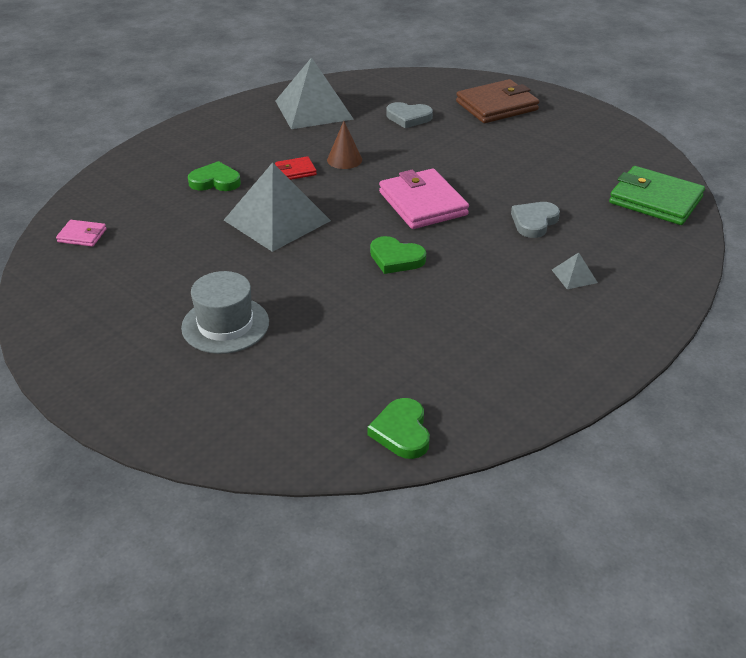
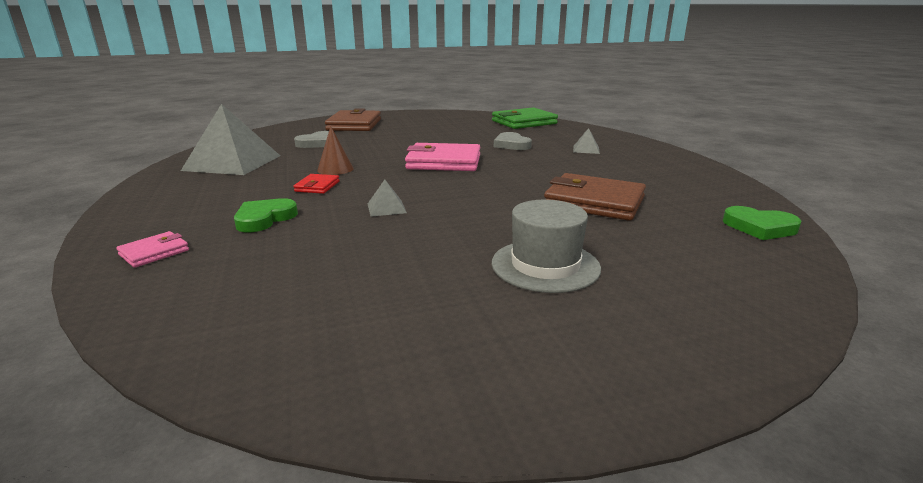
camera: 60 degrees left, 15 degrees down
(82, 235) = (224, 320): pink wallet -> pink wallet (154, 252)
(277, 220) = (386, 208): grey pyramid -> grey pyramid, size x0.41
(385, 319) = (594, 202): none -> brown wallet
(396, 258) = (509, 183): green heart -> none

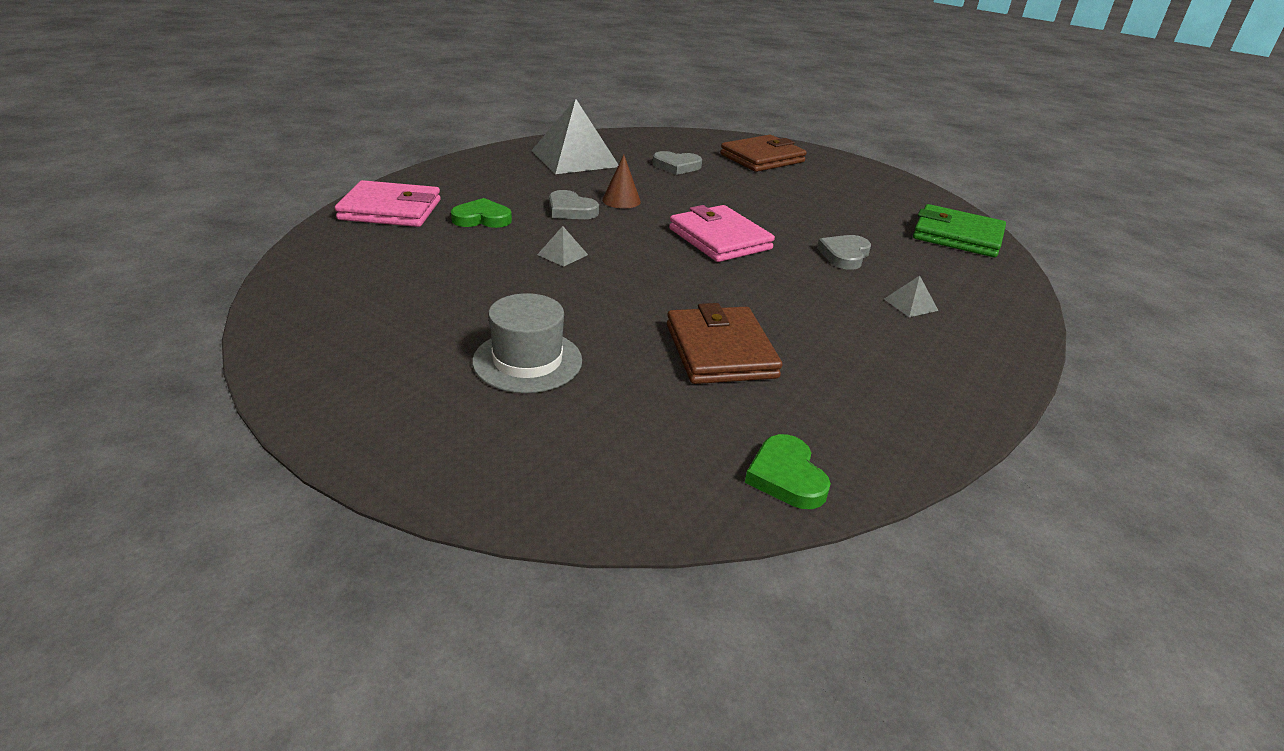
camera: 50 degrees right, 10 degrees up
(154, 252) = (390, 210): pink wallet -> pink wallet, size x2.06
(317, 186) = (570, 210): red wallet -> grey heart

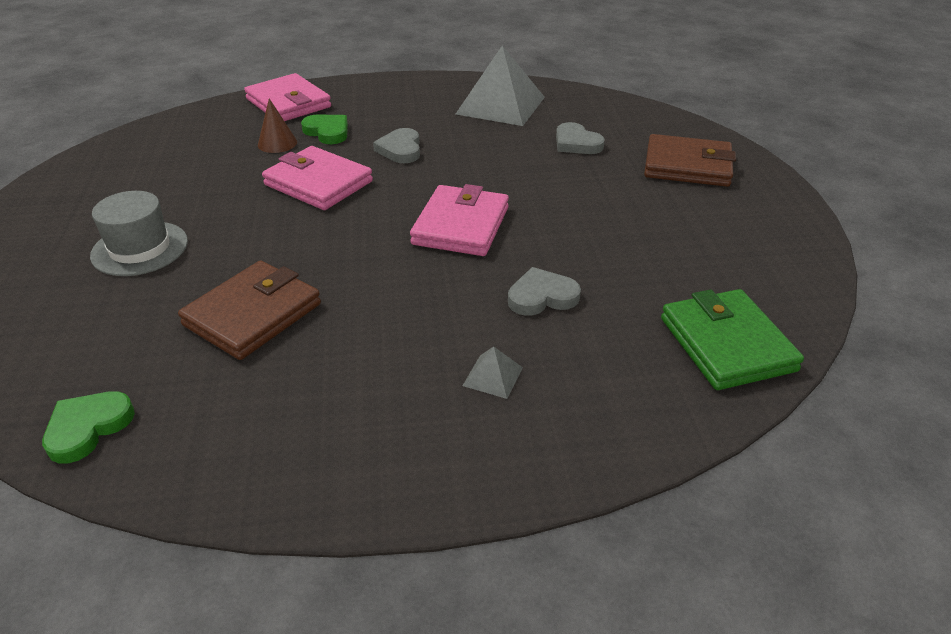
camera: 50 degrees right, 5 degrees up
(562, 254) = (318, 183): grey pyramid -> pink wallet
(621, 200) = (456, 157): brown cone -> brown cone (277, 143)

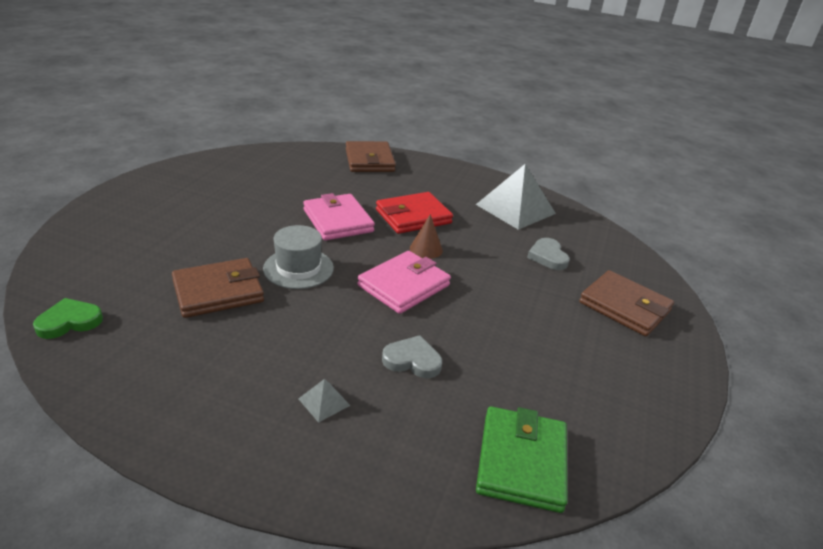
camera: 25 degrees right, 5 degrees down
(140, 248) = (196, 224): grey hat -> grey hat (298, 268)
(277, 143) = (337, 185): brown cone -> brown cone (426, 249)
(288, 103) = (369, 160): pink wallet -> brown wallet
(327, 132) = (376, 188): green heart -> none
(400, 149) = (413, 217): grey heart -> red wallet

